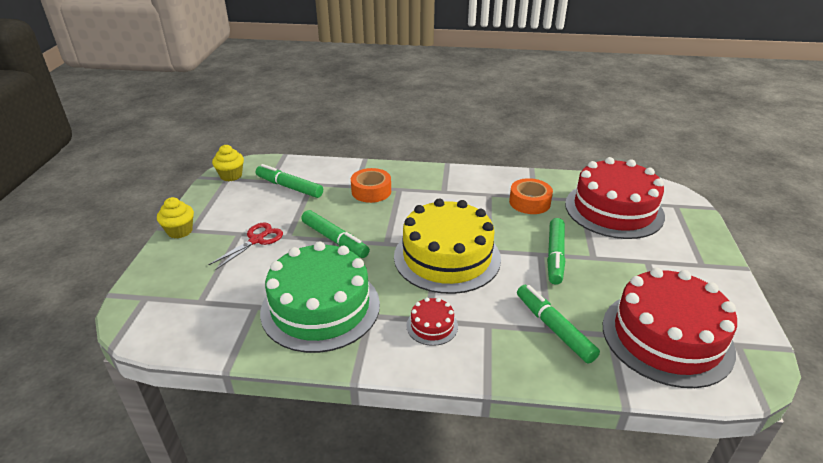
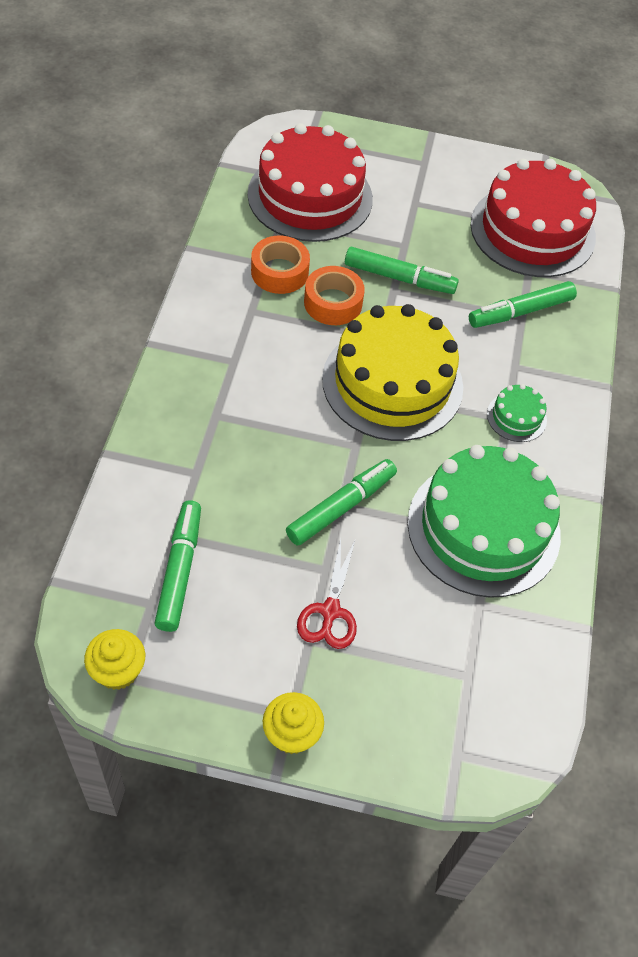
camera: 90 degrees left, 20 degrees up
(257, 240) = (330, 612): red scissors -> red scissors turned 120 degrees counterclockwise
(289, 187) = (179, 570): green marker -> green marker turned 150 degrees clockwise
(371, 191) = (216, 452): orange tape -> orange tape (333, 303)
(432, 326) = (516, 417): red cake -> green cake

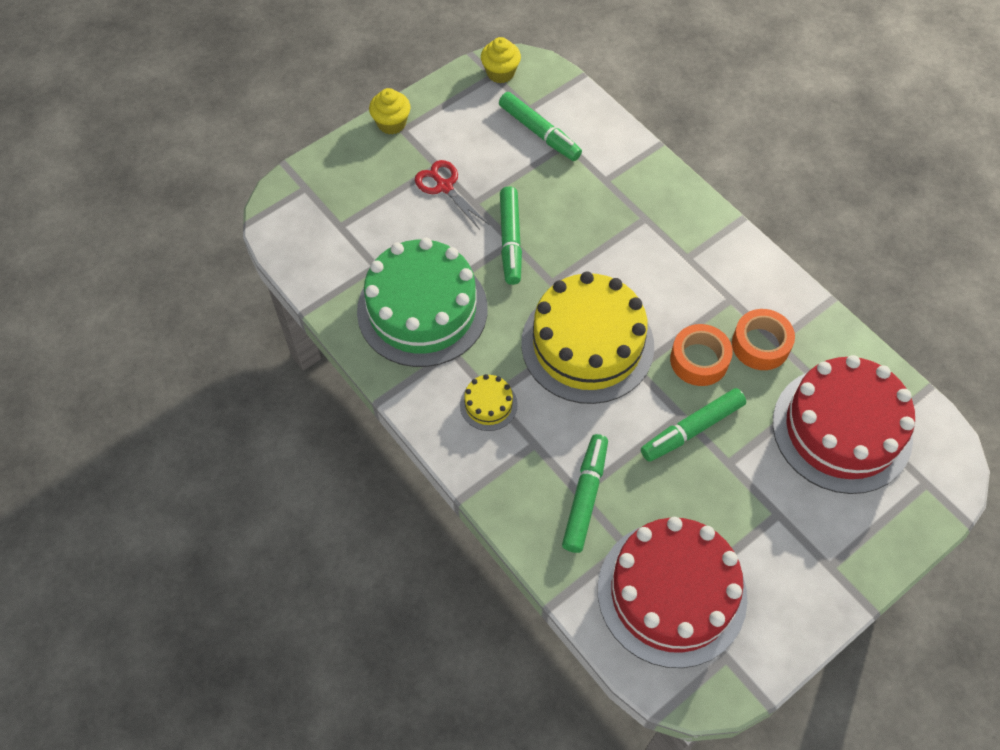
camera: 135 degrees right, 5 degrees up
(516, 417) = (488, 404): green cake -> yellow cake

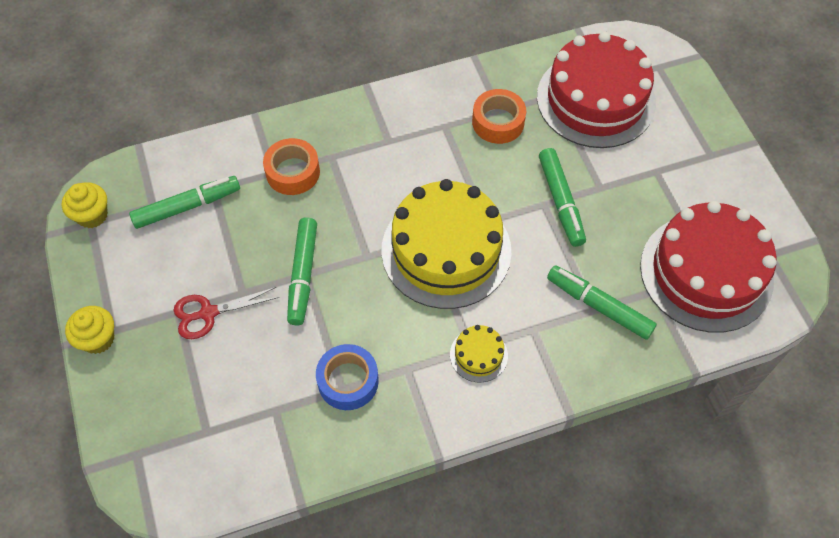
camera: 70 degrees left, 0 degrees up
(422, 310) = (348, 381): green cake -> blue tape
(510, 240) = (303, 275): green marker -> green marker turned 75 degrees clockwise
(699, 360) = (496, 171): orange tape -> orange tape (293, 172)

